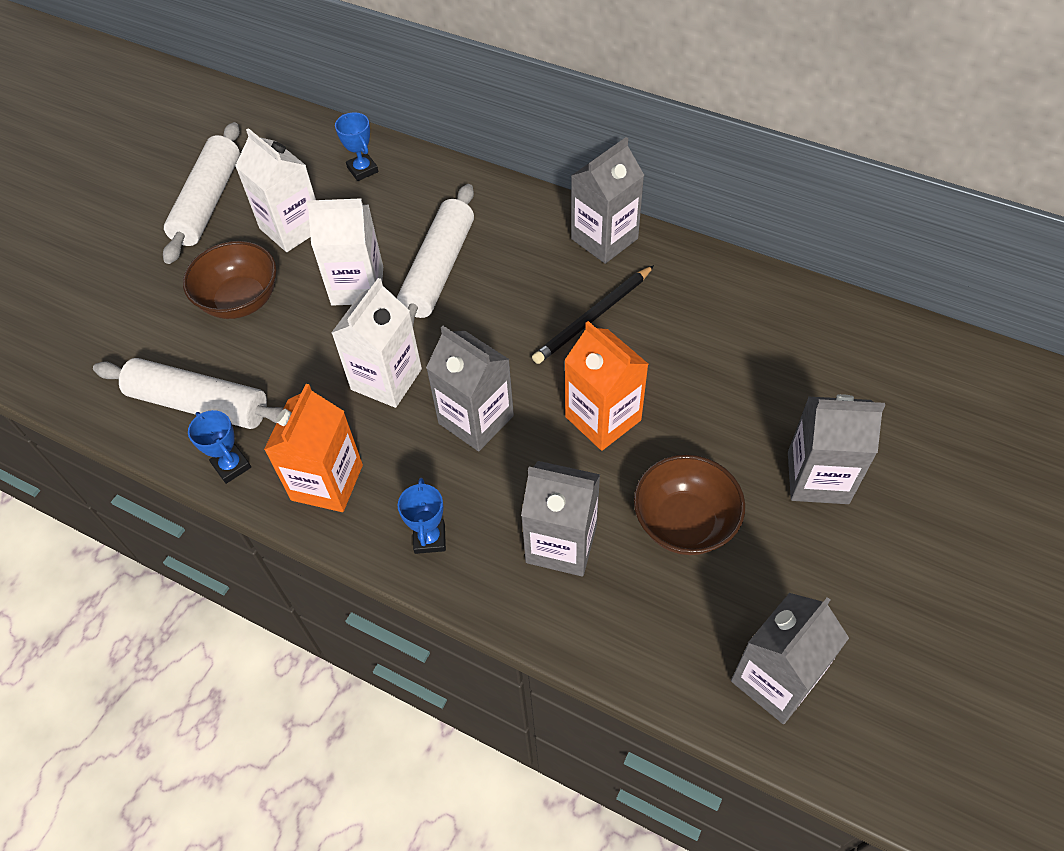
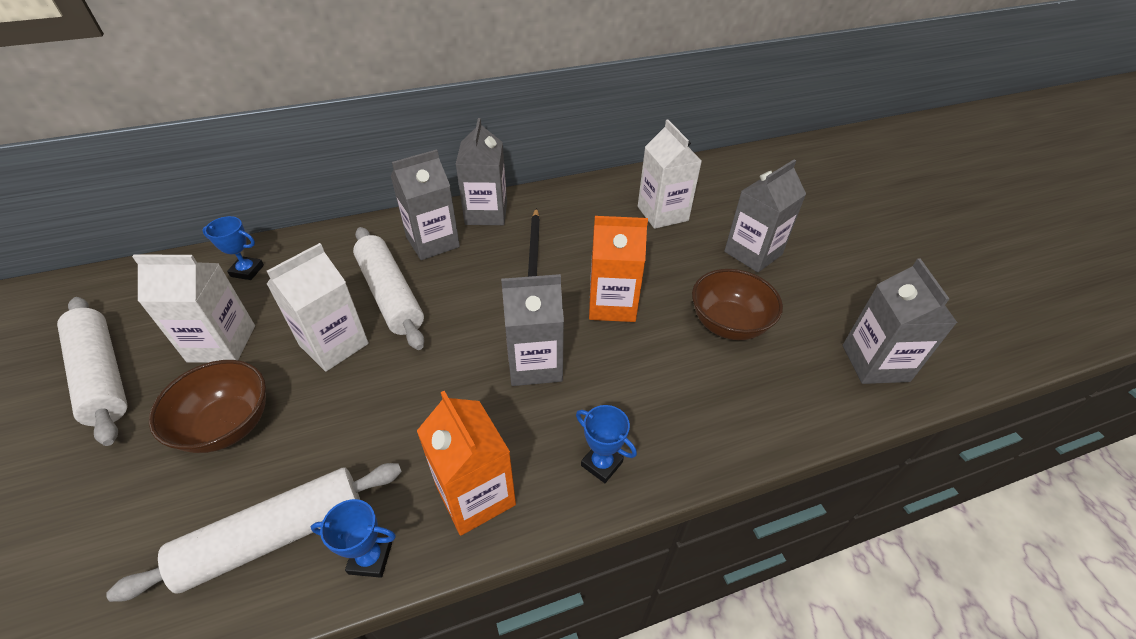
camera: 50 degrees left, 10 degrees down
(386, 379) = (435, 388): white carton -> white carton (662, 213)
(561, 543) = (684, 392): grey carton -> grey carton (433, 242)

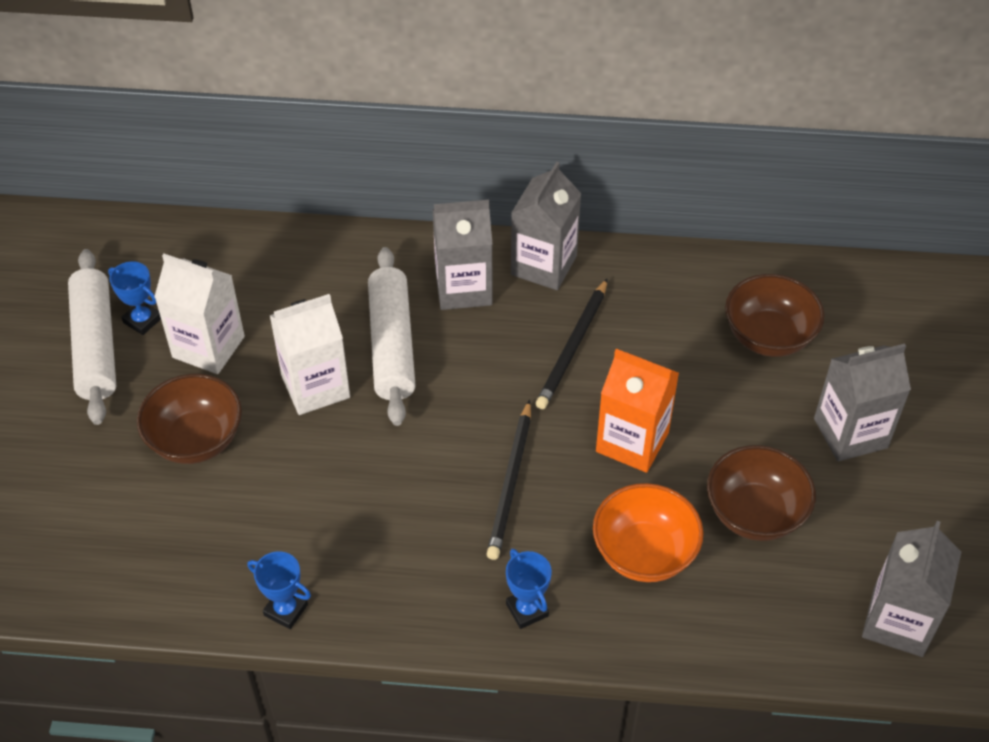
camera: 25 degrees right, 5 degrees up
(247, 271) = (252, 262): blue trophy -> blue trophy (142, 320)
(275, 536) = (214, 560): white rolling pin -> none
(475, 495) = (395, 592): orange carton -> none
(535, 364) = (511, 482): grey carton -> black pencil
(662, 213) = (768, 337): white carton -> brown bowl
(668, 381) = (644, 553): none -> orange bowl

